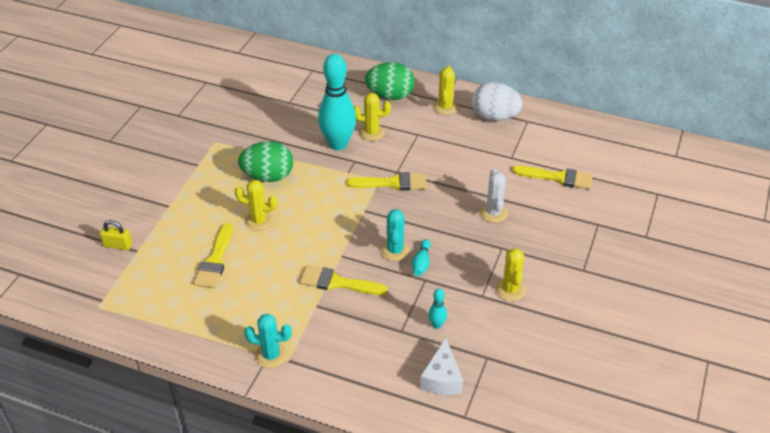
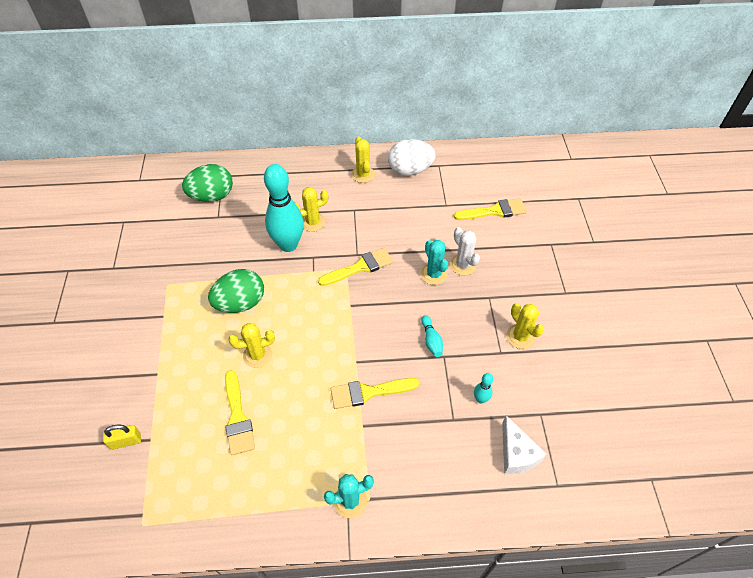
camera: 25 degrees left, 10 degrees up
(390, 96) = (308, 179): green egg -> green egg (212, 196)
(395, 250) = (401, 336): turquoise cactus -> turquoise cactus (433, 274)

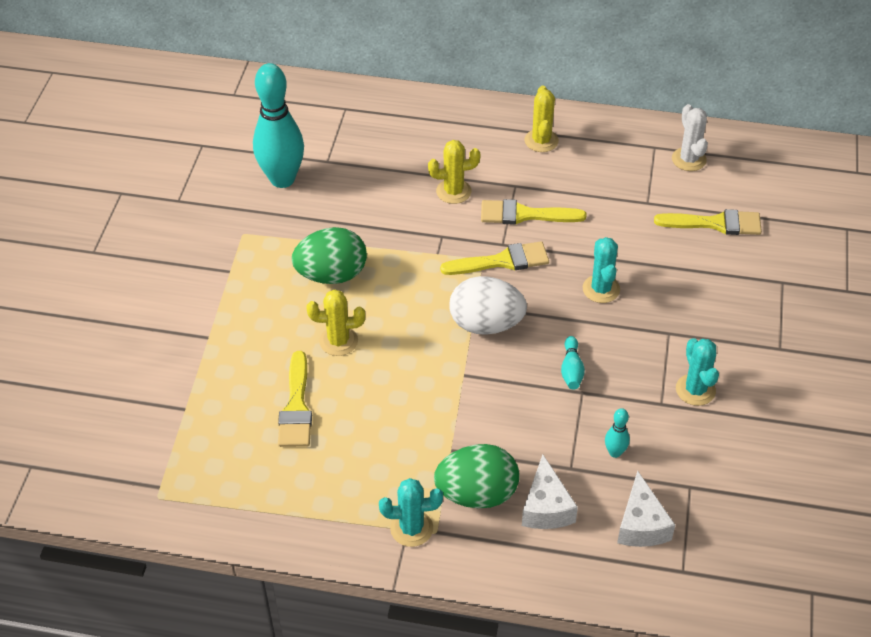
camera: 15 degrees right, 5 degrees down
(126, 441) = (156, 404): yellow padlock -> none
(212, 196) = (326, 133): green egg -> green egg (477, 494)
(288, 245) = (413, 214): turquoise bowling pin -> turquoise bowling pin (282, 179)
(368, 392) = (469, 413): yellow brush -> yellow brush (525, 215)
(410, 170) = (610, 146): white egg -> white egg (486, 324)
(445, 457) = (546, 507): none -> white cheese
(463, 265) = (645, 285): white cactus -> white cactus (689, 159)
(520, 337) = (695, 390): yellow cactus -> turquoise cactus

